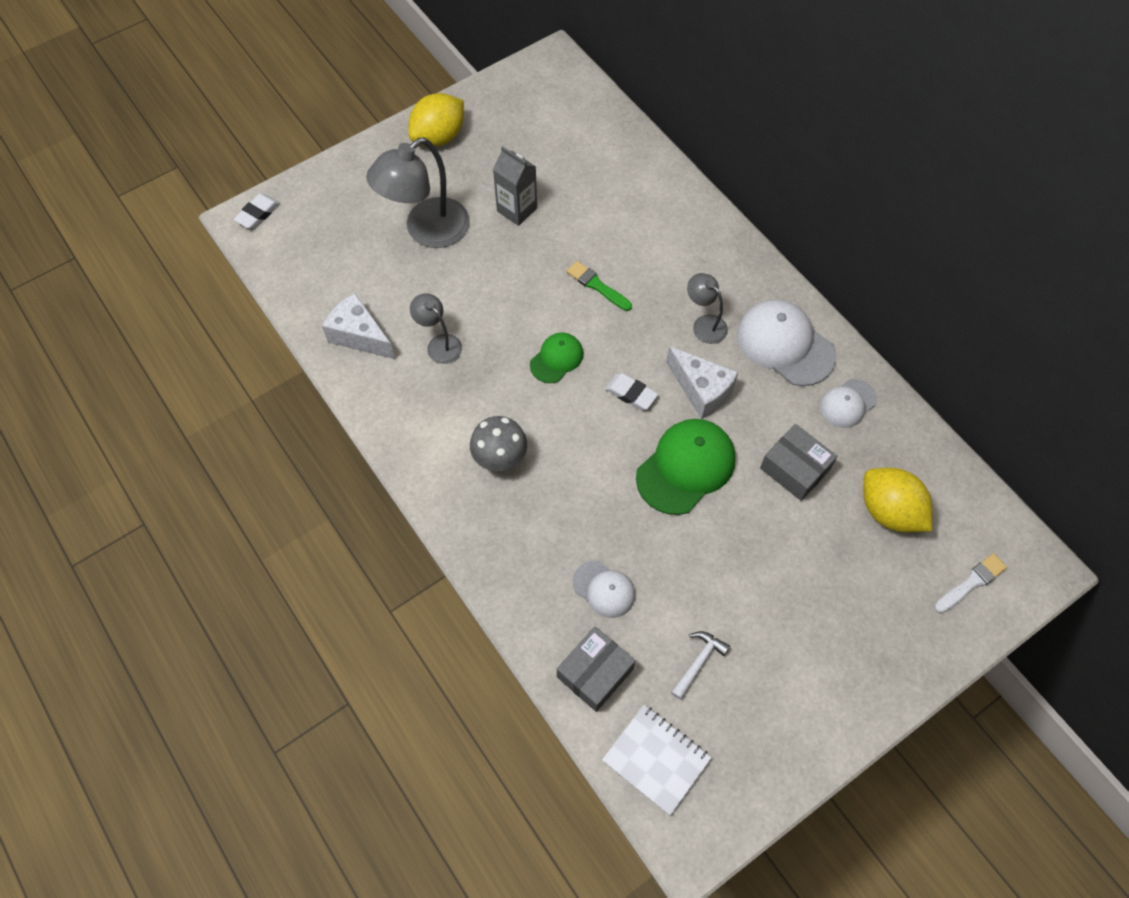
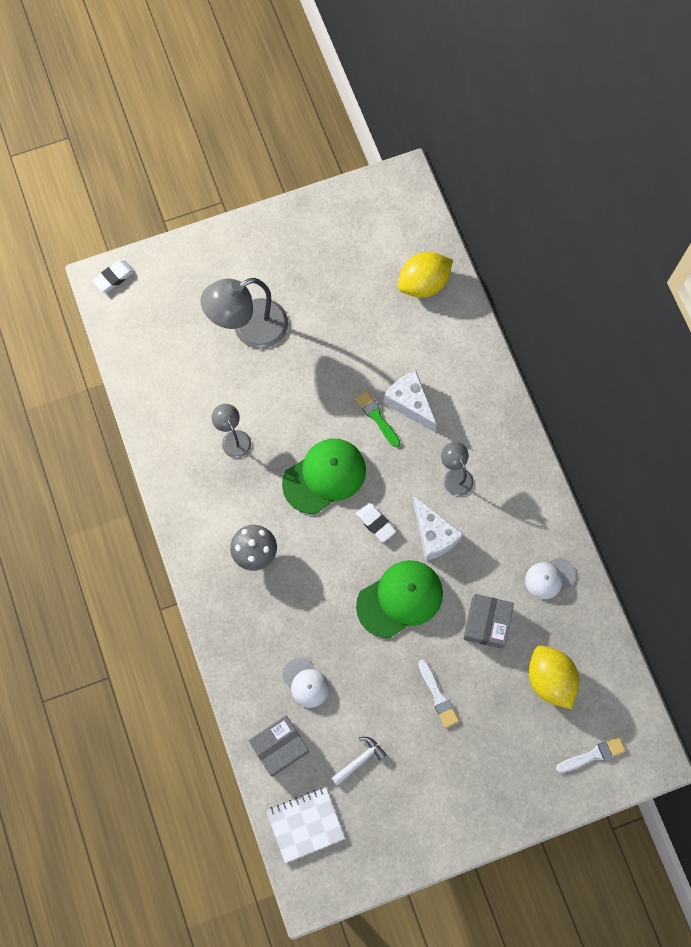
camera: 15 degrees right, 10 degrees up
(359, 336) = (171, 414): white cheese -> white cheese (410, 403)
(439, 137) = (283, 237): yellow lemon -> yellow lemon (423, 284)
(517, 210) = (330, 327): grey carton -> none
(556, 359) = (324, 476): green cap -> green cap, size x1.76
(656, 759) = (305, 824): white notebook -> white notebook turned 75 degrees counterclockwise
(767, 563) = (438, 696): none -> white brush
(785, 344) = (516, 512): white cap -> none
(795, 468) = (487, 623): grey box -> grey box turned 45 degrees clockwise

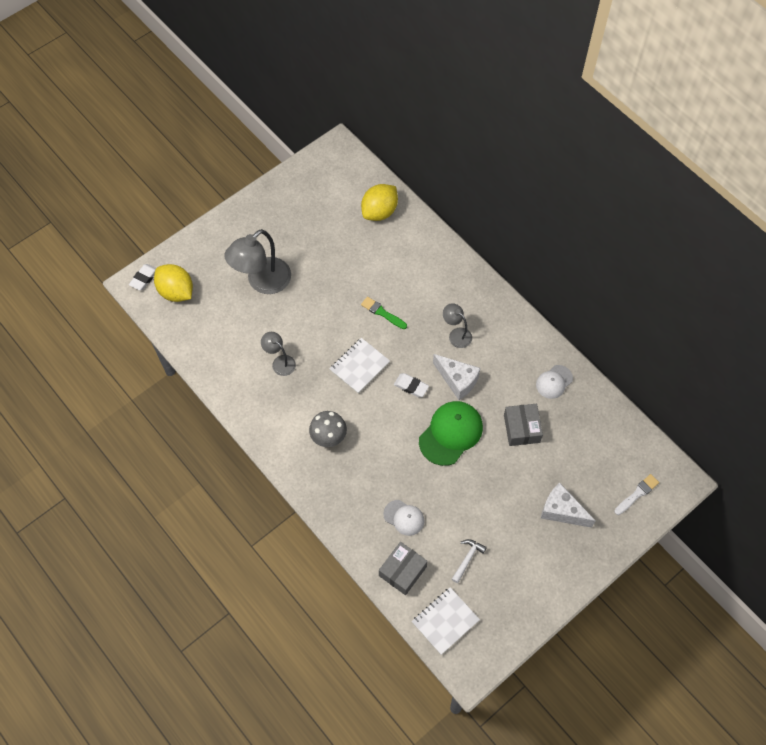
camera: 20 degrees left, 10 degrees down
(324, 476) = (359, 366): green cap -> white notebook
(410, 403) = (403, 296): white cheese -> white cheese (561, 511)
(438, 696) = (507, 492): white brush -> none
(549, 679) = (583, 452): yellow lemon -> yellow lemon (176, 292)

